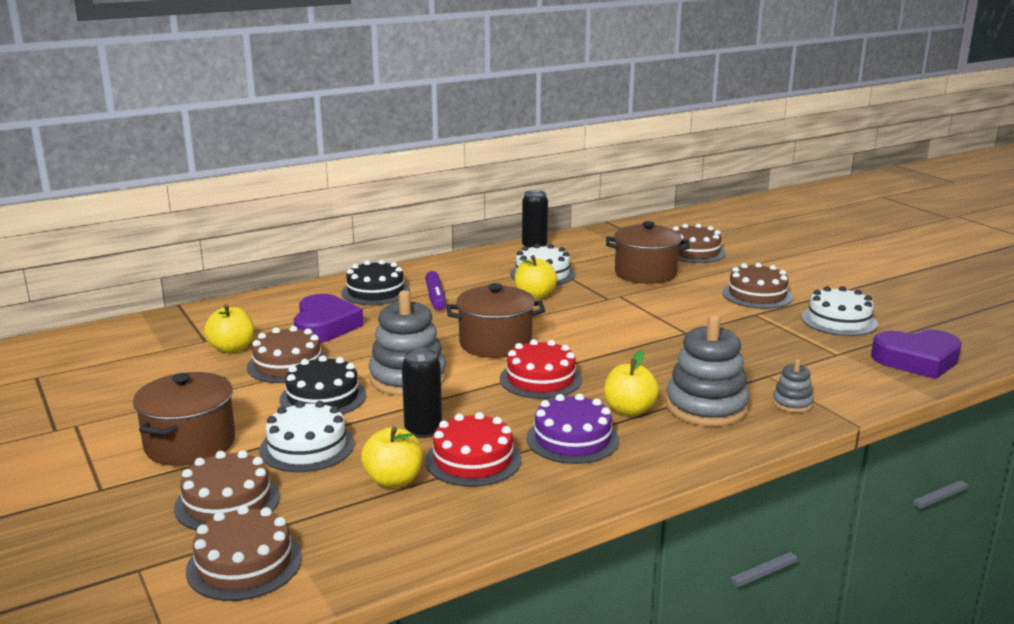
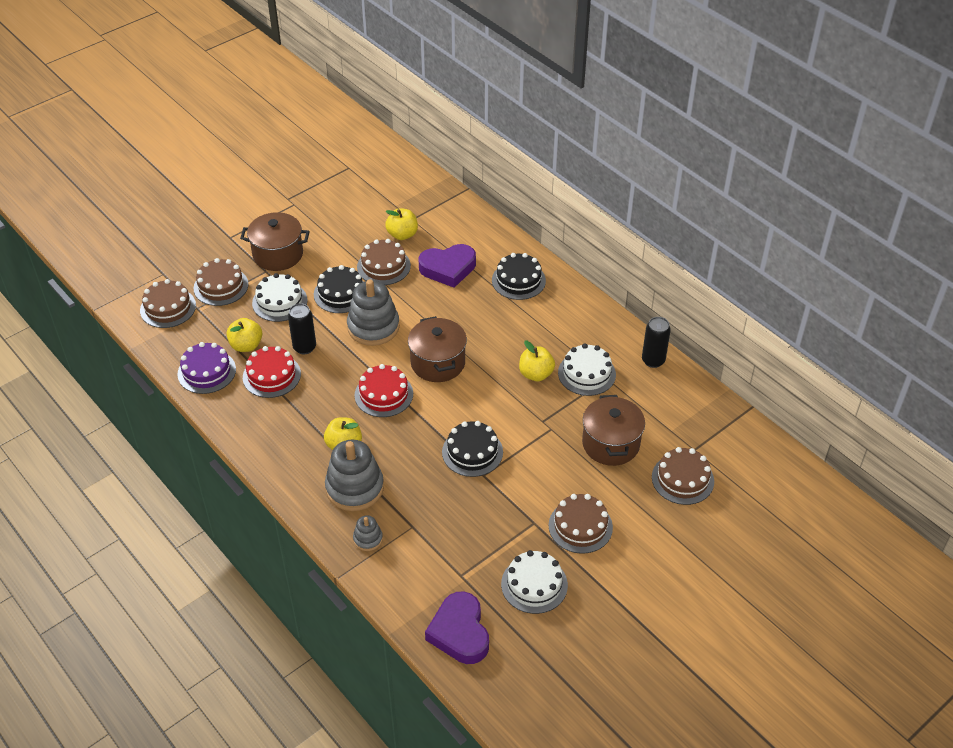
camera: 80 degrees right, 25 degrees up
(435, 297) = (516, 316): purple marker -> none
(572, 439) = (301, 419): purple cake -> purple cake (206, 372)
(650, 335) = (472, 452): none -> black cake

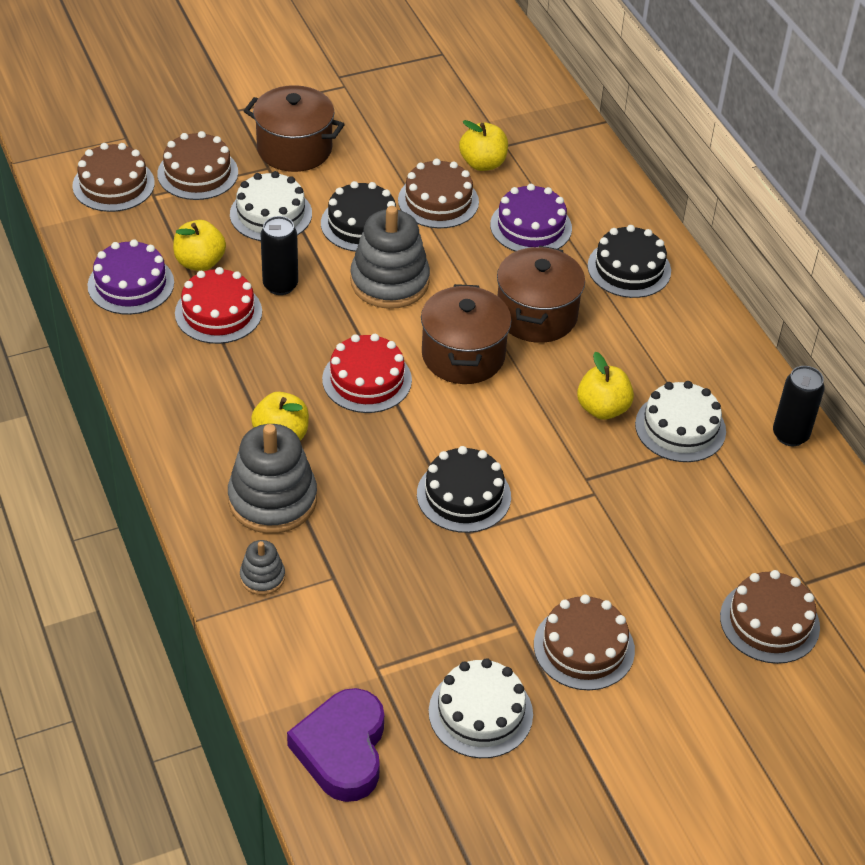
camera: 15 degrees right, 0 degrees up
(448, 268) = (531, 226): purple heart -> purple cake
(610, 444) = (677, 539): brown pot -> brown pot (536, 315)

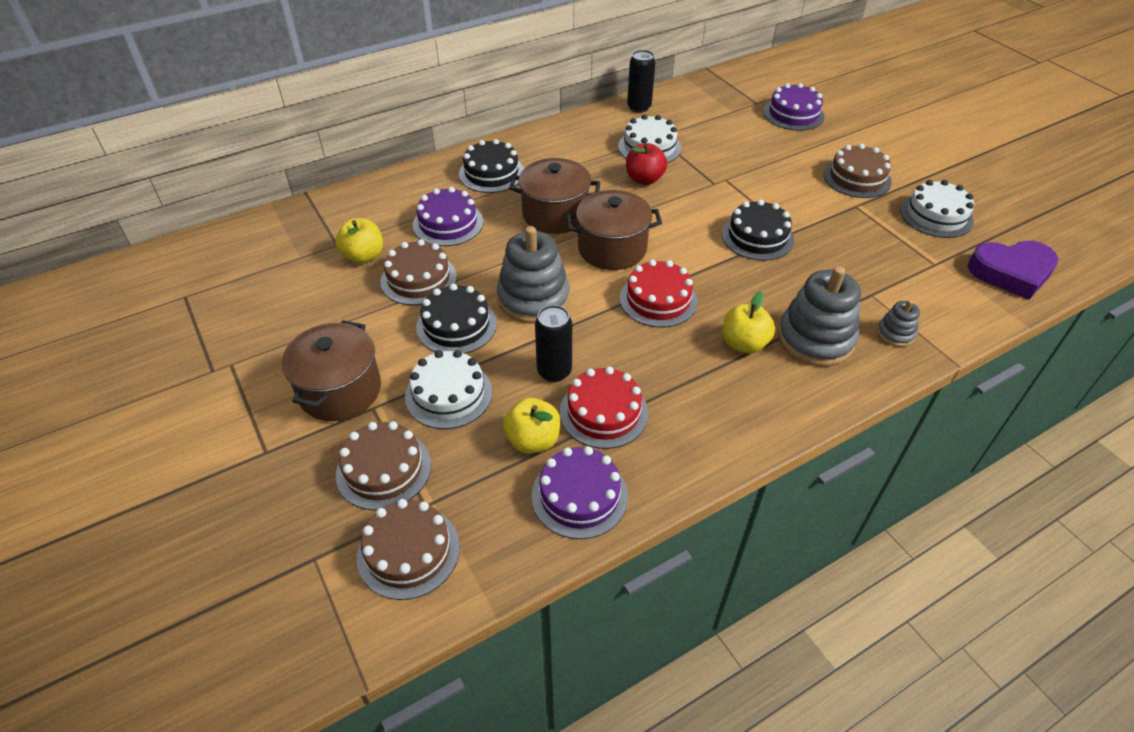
camera: 95 degrees left, 0 degrees up
(602, 408) = (644, 179): yellow apple -> red apple
(769, 622) = (793, 114): brown cake -> purple cake

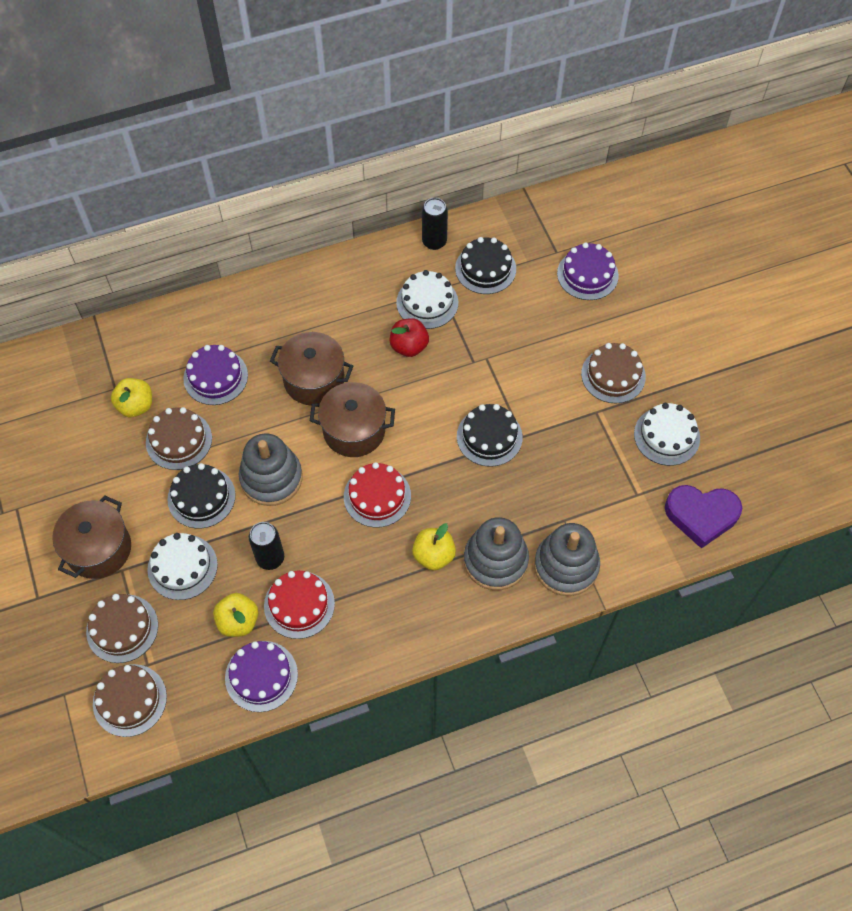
camera: 10 degrees right, 15 degrees up
(491, 173) = (268, 316): black cake -> black cake (485, 268)
(895, 334) = (566, 566): grey stacking toy -> grey stacking toy, size x2.04

